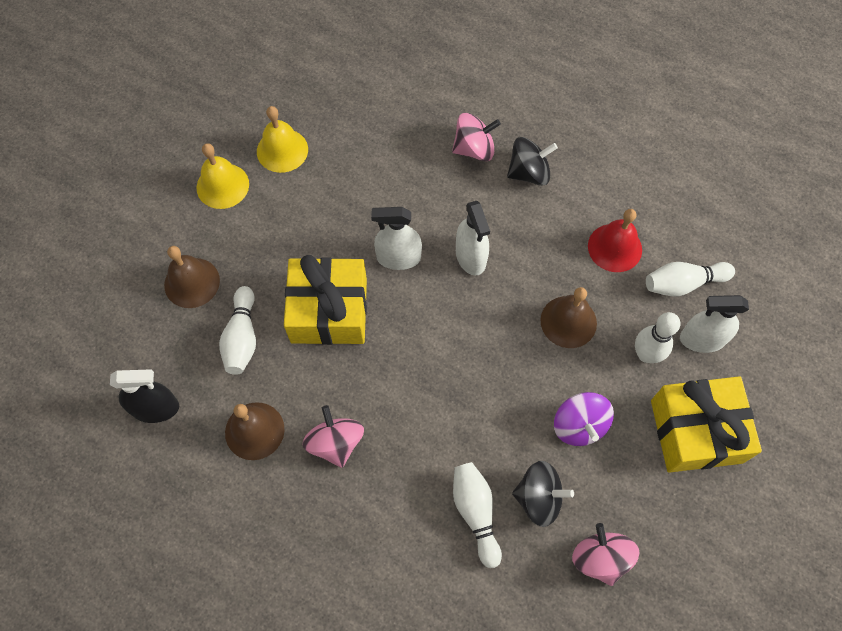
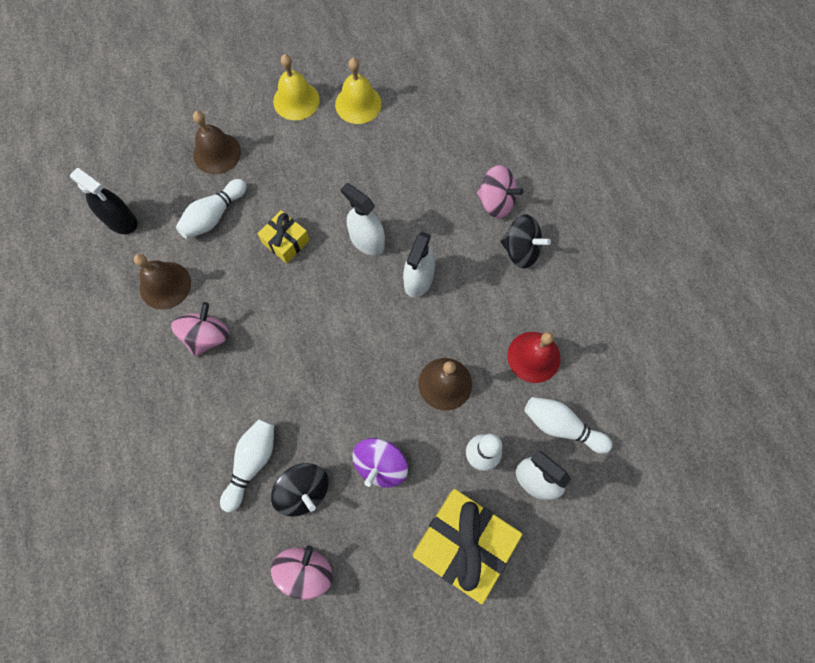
camera: 40 degrees right, 5 degrees up
(329, 311) = (286, 242): yellow gift -> yellow gift, size x0.53

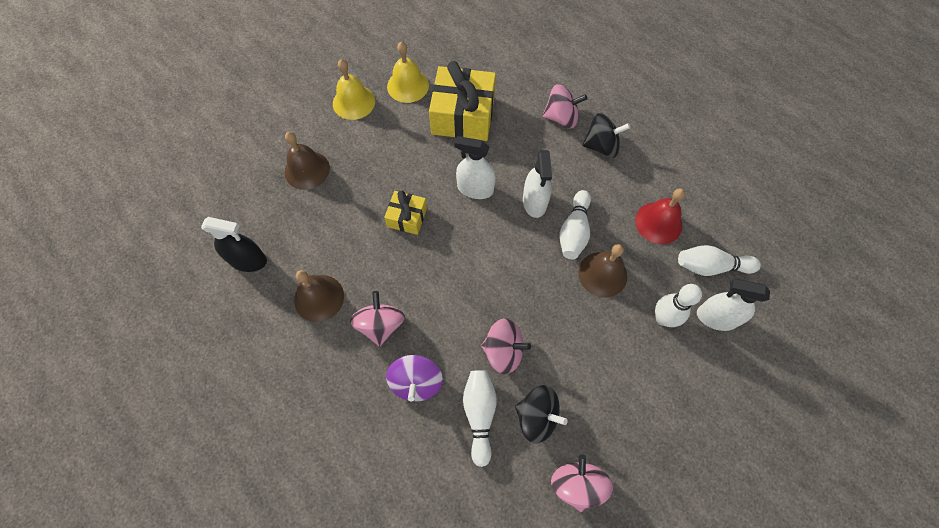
camera: 25 degrees left, 5 degrees down
(214, 216) = (332, 222): white bowling pin -> white bowling pin (574, 231)
(306, 414) = (503, 351): none -> pink spinning top
(381, 465) = (589, 364): purple spinning top -> purple spinning top (416, 382)
(463, 544) = (691, 396): yellow gift -> yellow gift (463, 115)

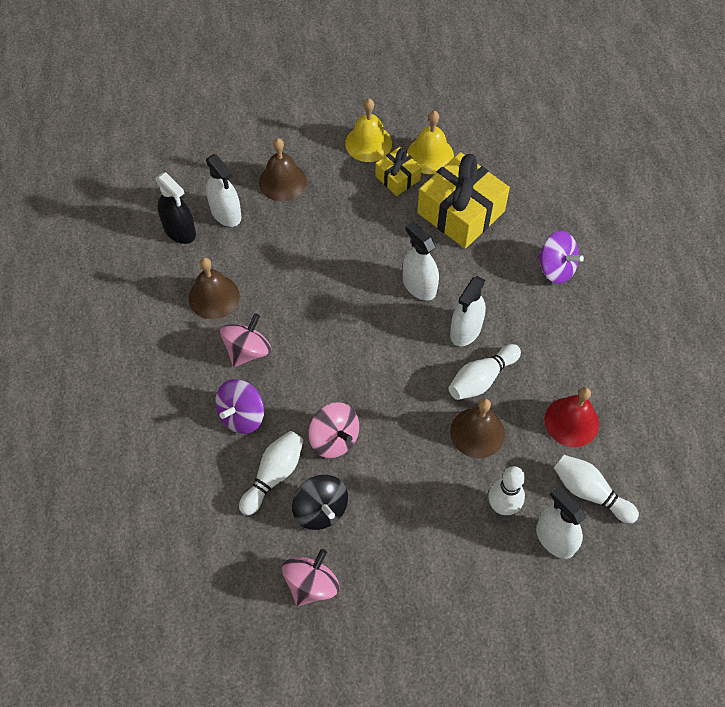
camera: 35 degrees right, 5 degrees down
(278, 222) = (226, 213): none -> white spray bottle
(407, 217) = (338, 274): yellow gift -> yellow gift (397, 178)
(561, 118) = (556, 268): pink spinning top -> purple spinning top
(601, 146) = (574, 318): black spinning top -> none

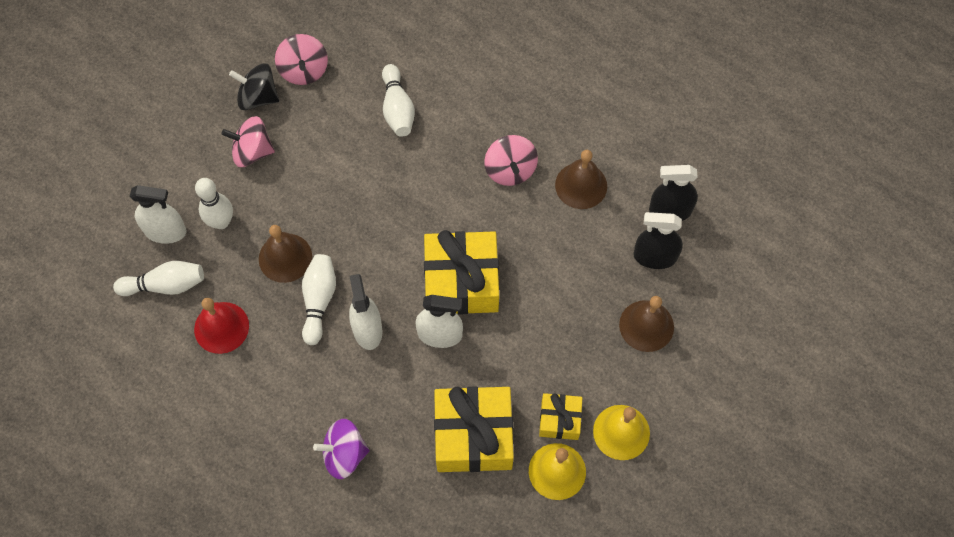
camera: 135 degrees right, 5 degrees up
(226, 213) = (654, 256): white spray bottle -> black spray bottle
(242, 415) = (462, 125): purple spinning top -> none
(321, 509) = (343, 115): black spinning top -> black spinning top (258, 97)
(334, 439) = (382, 165): pink spinning top -> pink spinning top (252, 152)
(368, 306) = (461, 282): none -> yellow gift

